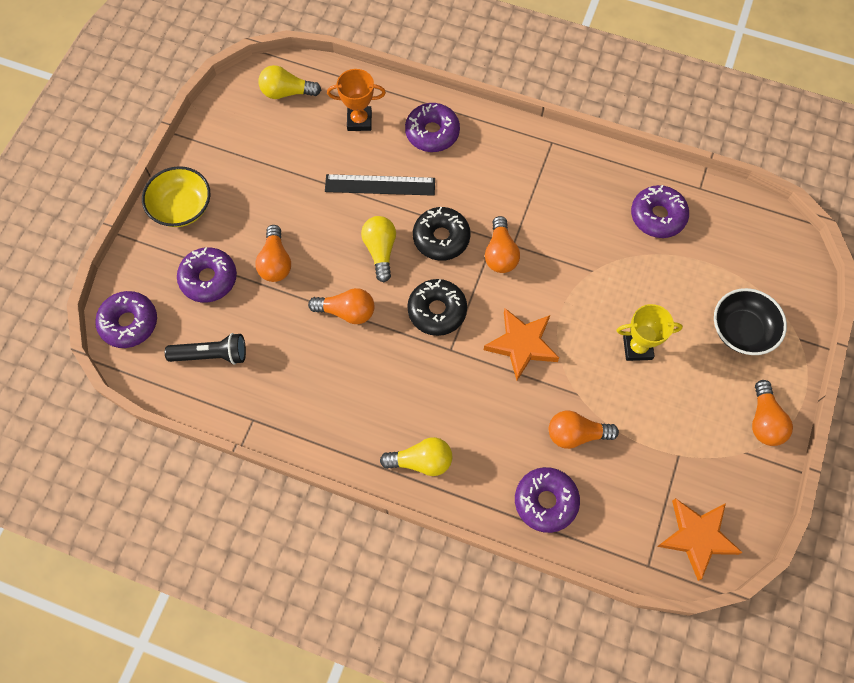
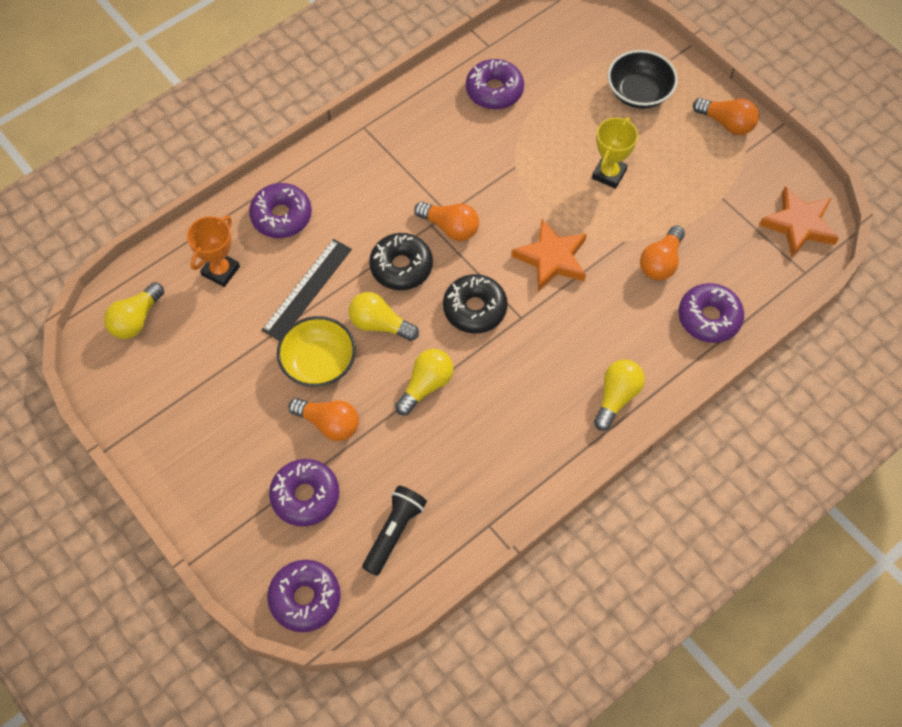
camera: 60 degrees left, 5 degrees down
(182, 207) = (202, 484): yellow bowl -> yellow bowl (319, 363)
(347, 311) = (426, 386): orange light bulb -> yellow light bulb

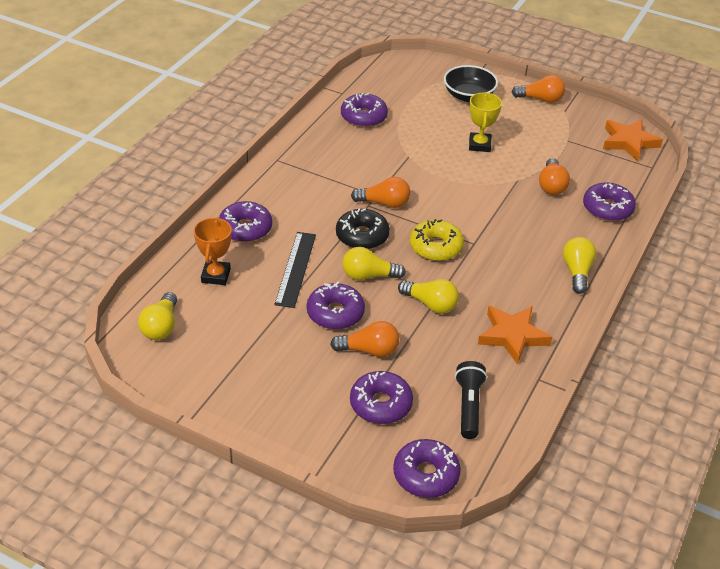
camera: 25 degrees left, 20 degrees down
(319, 363) = (335, 313): yellow bowl -> purple donut
(426, 386) = (430, 304): yellow light bulb -> yellow light bulb turned 105 degrees clockwise
(474, 309) = (436, 247): black donut -> yellow donut
(552, 258) = (472, 203): orange star -> orange star (512, 336)

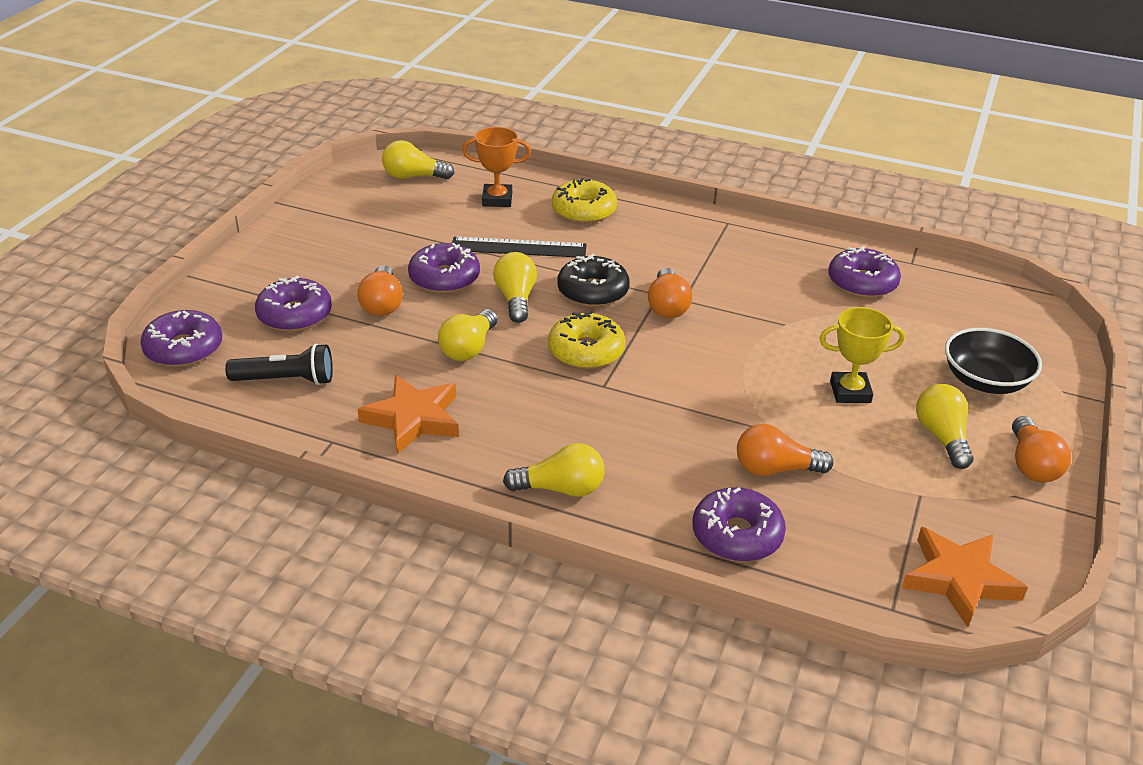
camera: 85 degrees right, 5 degrees down
(245, 228) = (583, 211): purple donut -> yellow donut
(519, 122) = (942, 437): none -> yellow light bulb

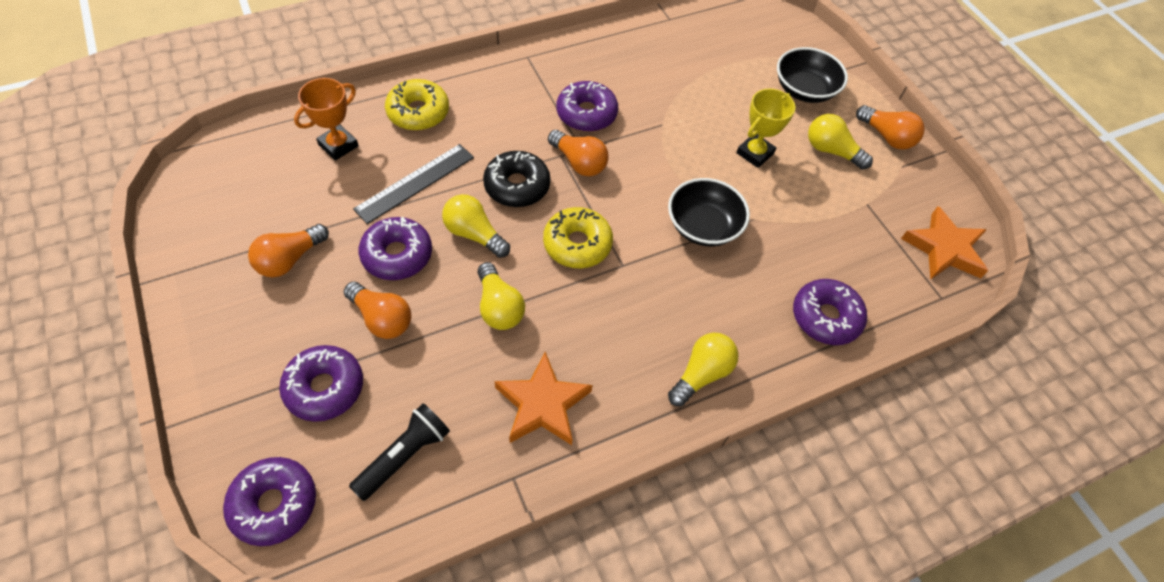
camera: 50 degrees left, 20 degrees up
(413, 177) = (236, 168): yellow light bulb -> none
(715, 406) = (703, 226): none -> black bowl
(775, 469) = (787, 248): orange light bulb -> orange light bulb (290, 259)
(862, 283) = (663, 56): purple donut -> purple donut (586, 114)

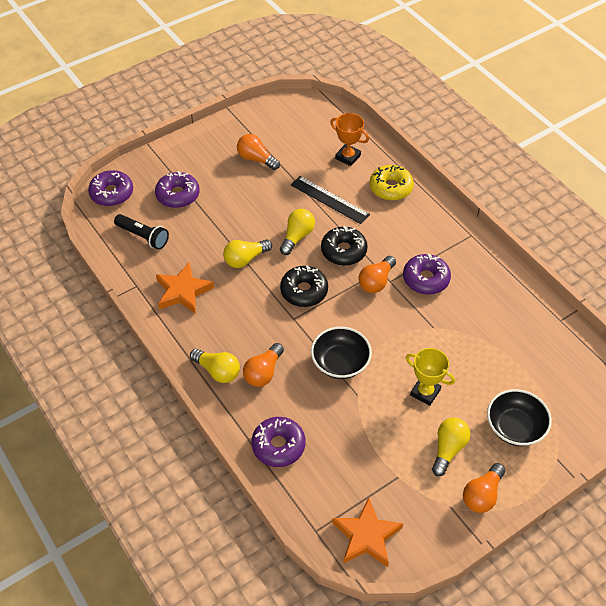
camera: 85 degrees right, 5 degrees down
(382, 318) = (226, 207): orange light bulb -> orange light bulb (263, 372)
(397, 255) = (271, 204): purple donut -> none
(577, 244) = (304, 291): yellow donut -> black donut

